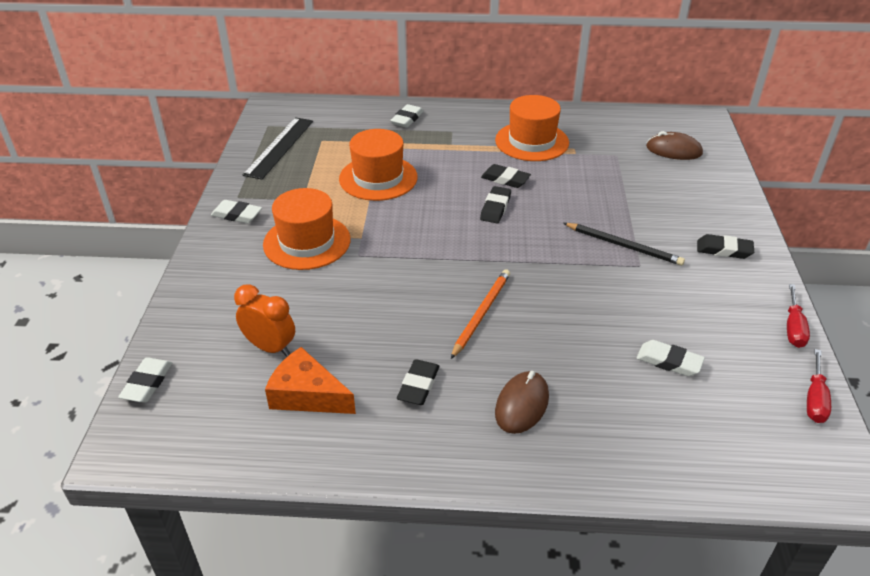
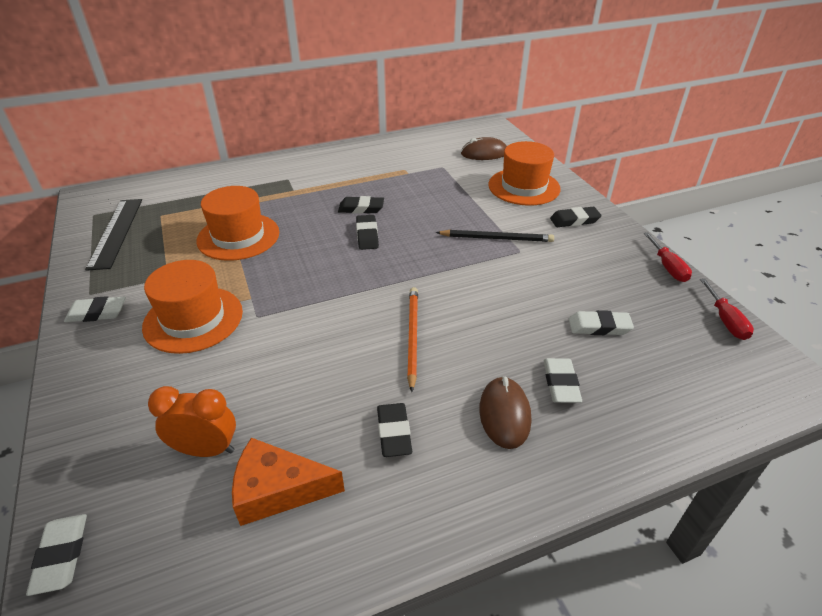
camera: 25 degrees left, 0 degrees up
(407, 119) = (239, 177): white eraser -> white eraser (560, 384)
(532, 141) = (365, 172): orange hat -> orange hat (524, 187)

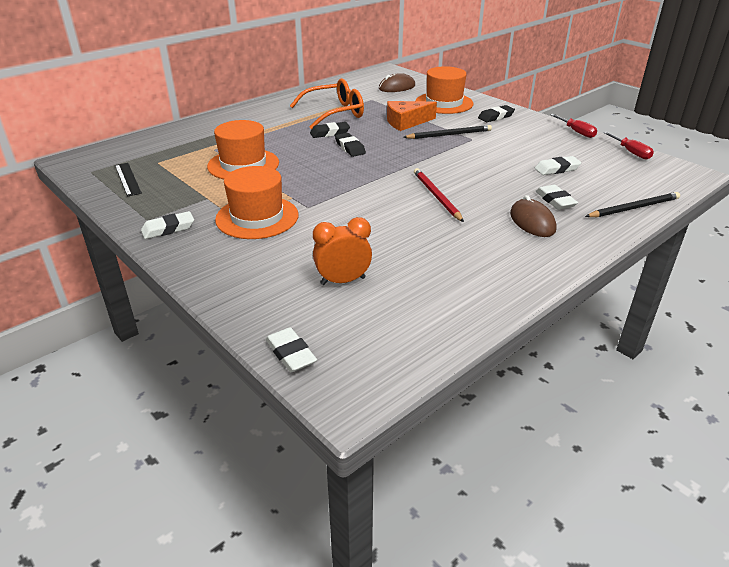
camera: 20 degrees left, 5 degrees down
(116, 232) = (128, 179): black ruler -> black ruler, size x0.65
(278, 490) = (415, 288): orange cheese -> orange cheese (406, 122)
(388, 180) = (335, 113): none -> orange glasses
(394, 432) = (468, 245): black eraser -> none
(412, 336) = (436, 196): orange pencil -> red pencil
(667, 428) = (634, 208): none -> black pencil

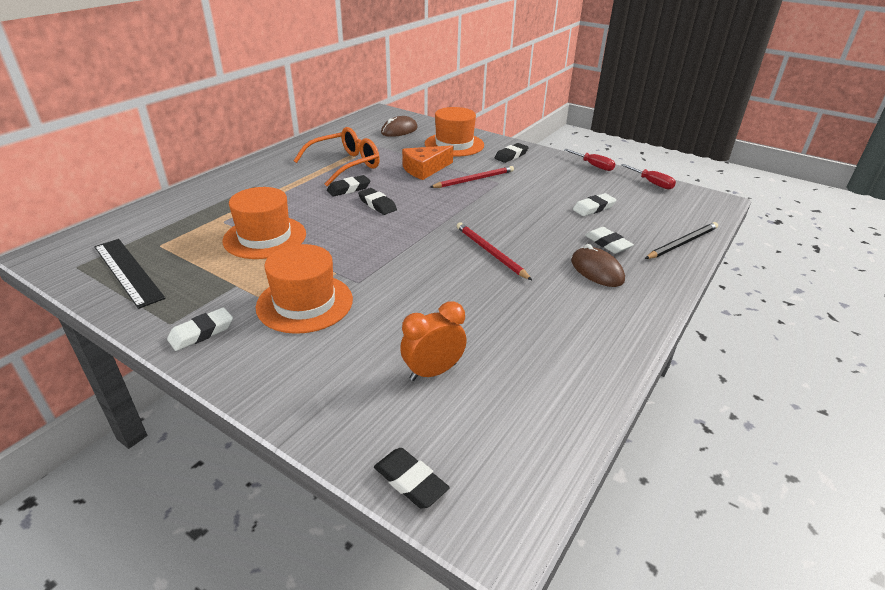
camera: 15 degrees left, 0 degrees up
(128, 179) = (128, 271): black ruler -> black ruler, size x1.53
(291, 354) = (410, 481): white eraser -> black eraser
(449, 135) = (474, 180): black pencil -> red pencil

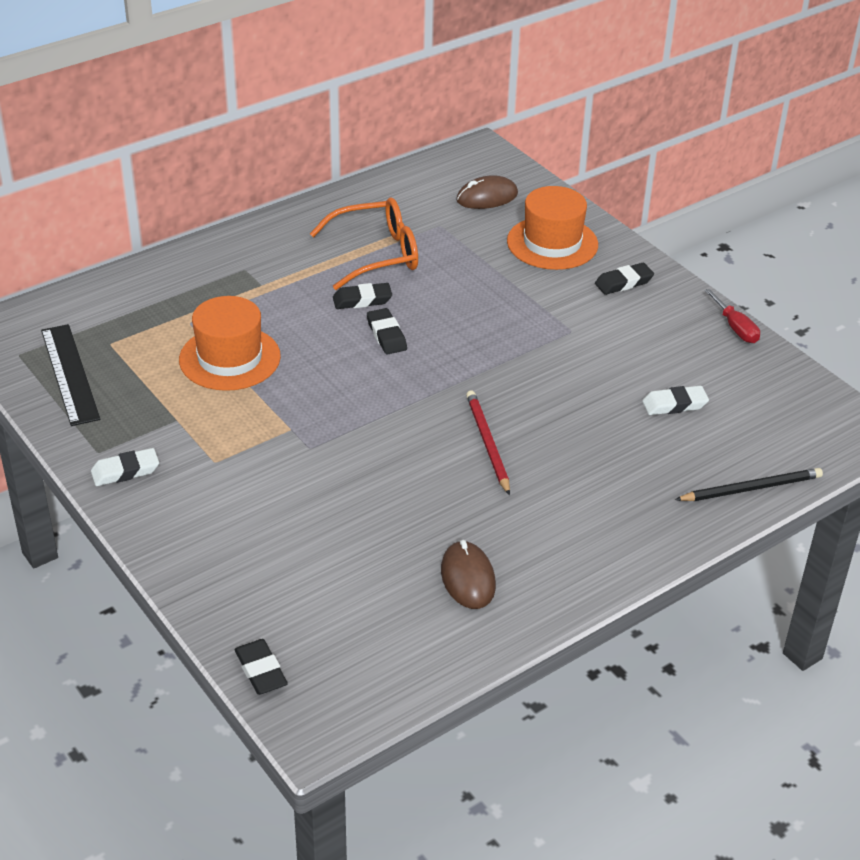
camera: 20 degrees right, 5 degrees up
(305, 303) = (240, 461): orange hat -> none
(424, 169) = (482, 284): orange cheese -> none
(433, 372) = (336, 575): orange clock -> none
(474, 180) = (540, 318): red pencil -> none
(597, 270) = (603, 501): brown mouse -> brown mouse (468, 578)
(607, 243) = (648, 465): white eraser -> none
(652, 183) = (798, 379): red screwdriver -> none

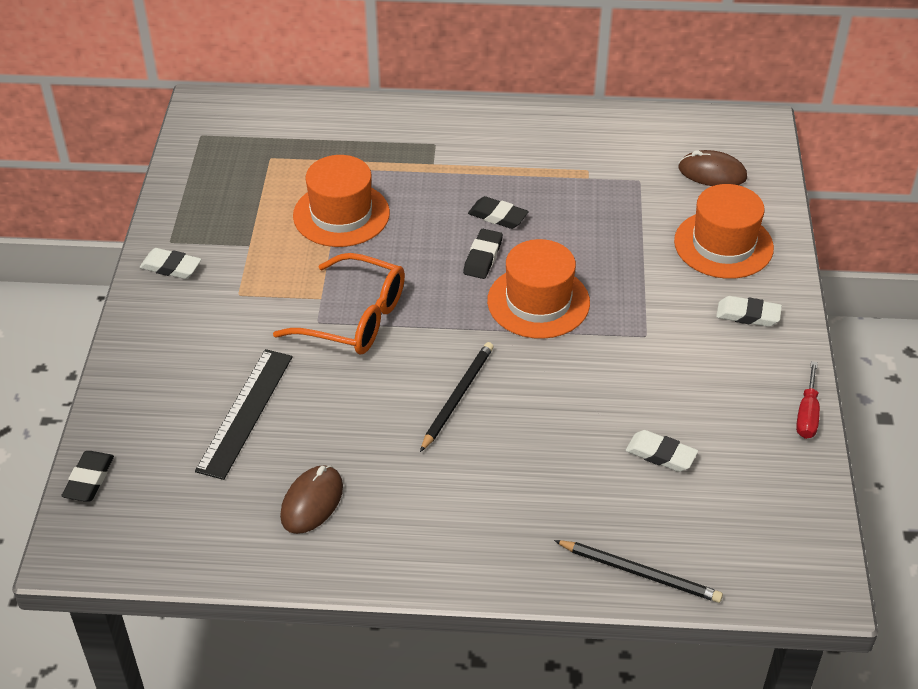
camera: 40 degrees right, 5 degrees up
(70, 374) = (217, 168): black ruler -> black ruler (245, 412)
(377, 254) = (556, 181): orange glasses -> orange glasses (355, 318)
(467, 346) = (538, 302): none -> orange hat
(487, 443) = (457, 397): red pencil -> black pencil
(623, 282) = (748, 315): black eraser -> white eraser

